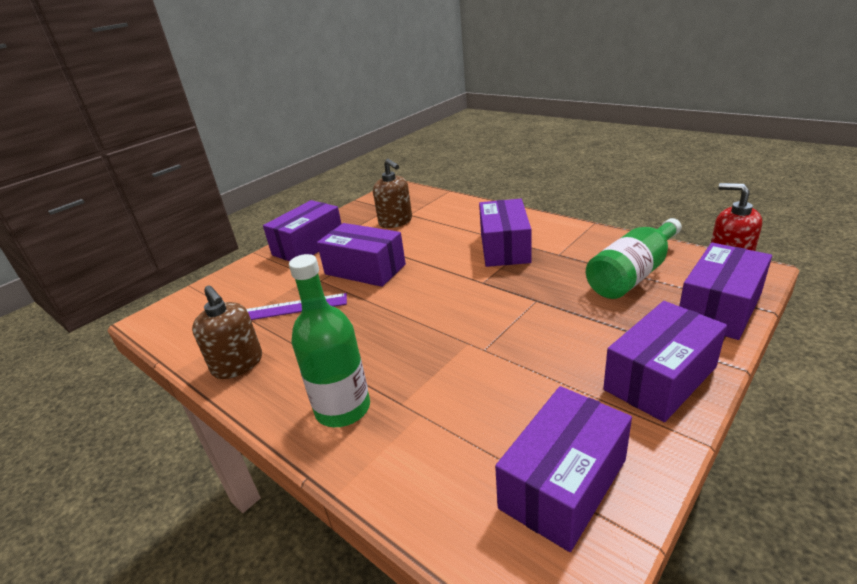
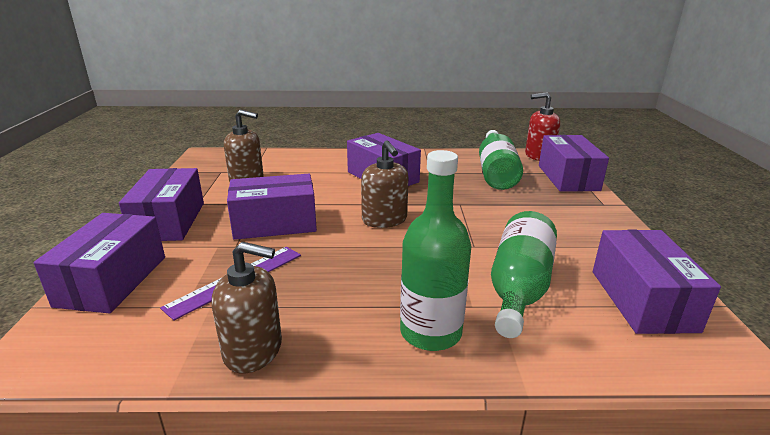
camera: 45 degrees left, 5 degrees down
(445, 294) = (384, 220): none -> brown soap dispenser
(462, 407) = (519, 287): none -> green bottle
(660, 378) = (597, 223): purple box -> purple box (112, 281)

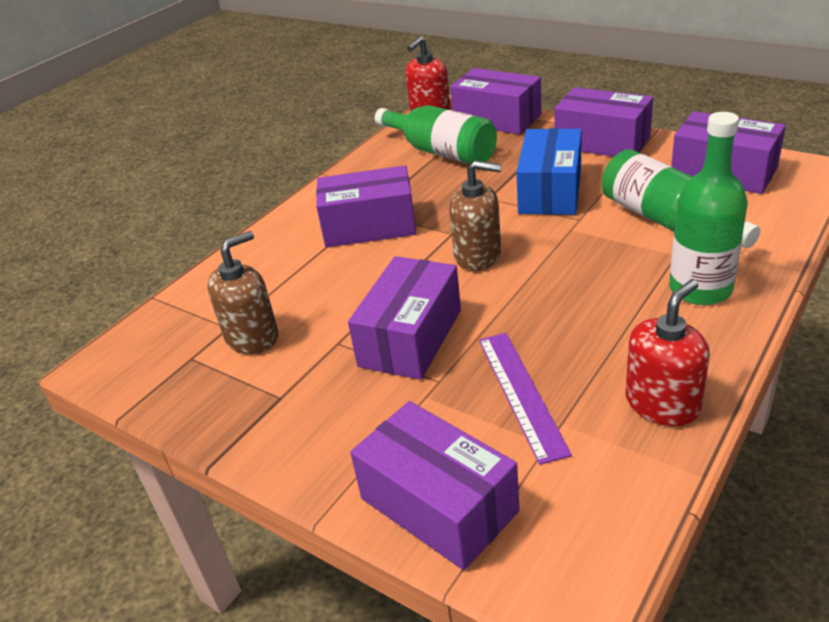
camera: 50 degrees left, 10 degrees up
(169, 221) = (311, 433): purple box -> purple box (602, 142)
(253, 350) = (662, 403): brown soap dispenser -> red soap dispenser
(497, 223) = (550, 191): none -> blue box

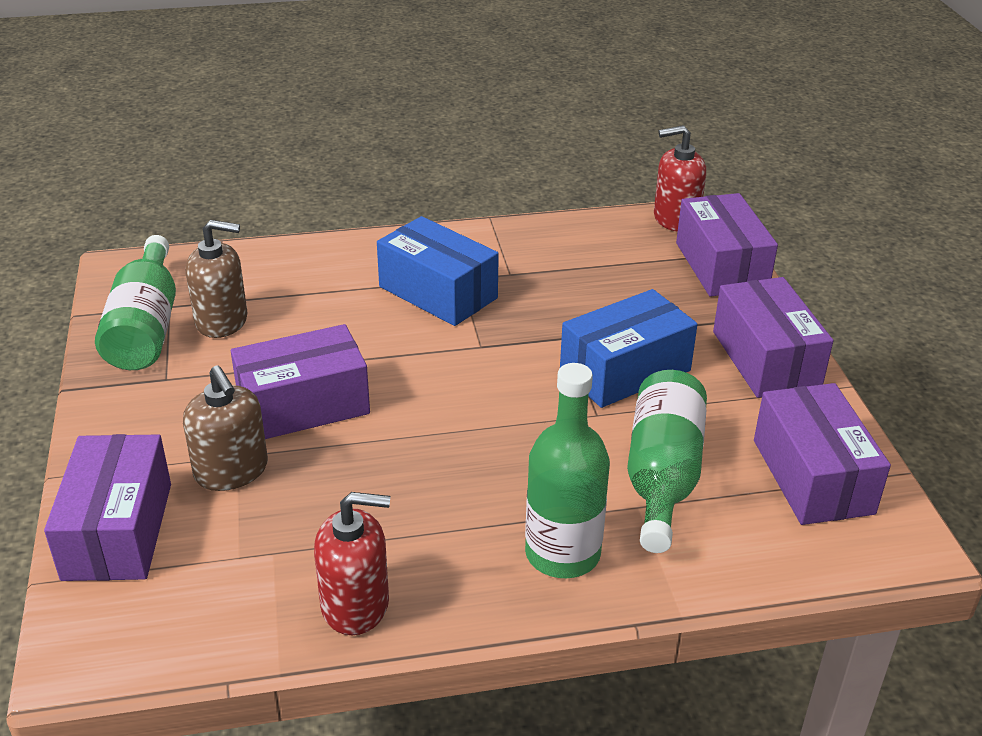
camera: 40 degrees right, 0 degrees up
(369, 226) = (438, 292): purple box -> blue box
(441, 152) = (612, 264): green bottle -> green bottle (146, 326)
(478, 255) = (462, 381): brown soap dispenser -> brown soap dispenser (231, 471)
(521, 393) = (290, 509): purple ruler -> none

